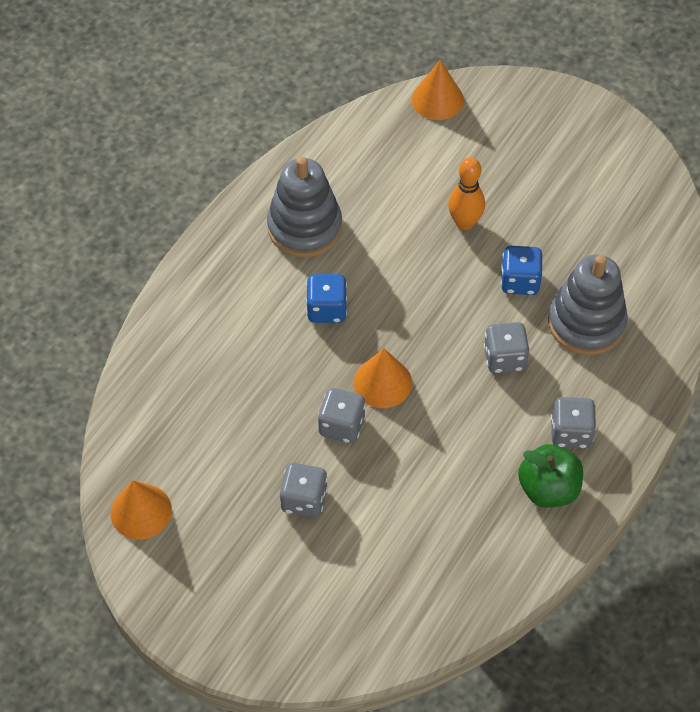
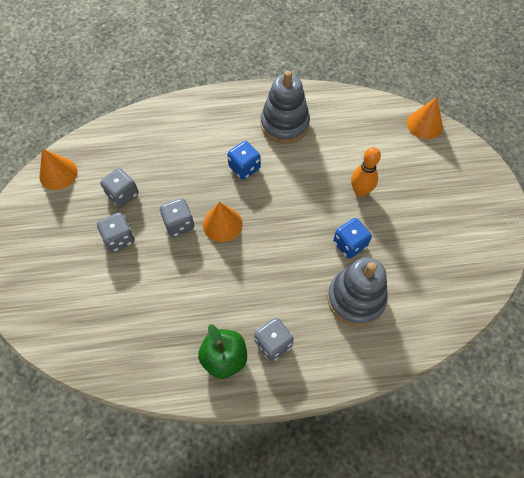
camera: 50 degrees right, 5 degrees up
(504, 358) = (291, 272): grey dice -> grey dice (123, 194)

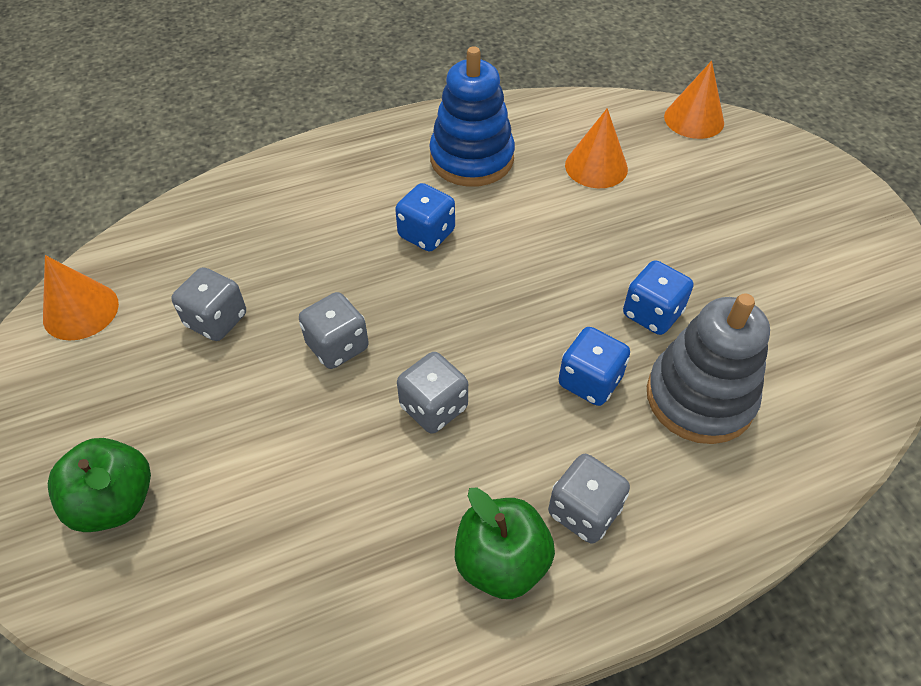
camera: 15 degrees left, 10 degrees down
(55, 281) = (115, 502): none -> green apple
(119, 238) = (229, 395): grey dice -> grey dice (433, 407)
(222, 224) = (417, 329): orange cone -> orange cone (596, 166)
(284, 124) = (471, 159): grey stacking toy -> blue stacking toy
(301, 275) = (590, 381): none -> blue dice
(360, 191) = (635, 230): orange bowling pin -> none

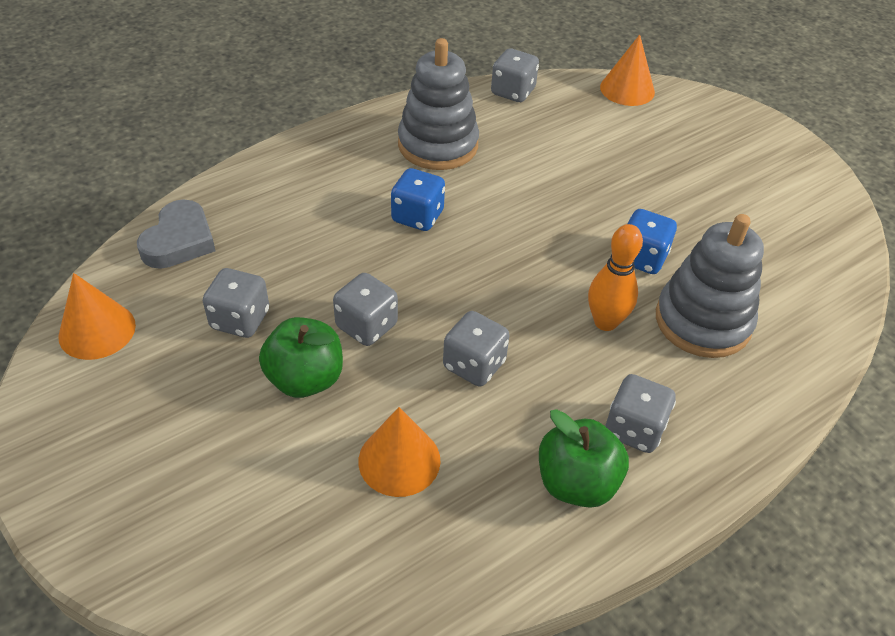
camera: 15 degrees left, 5 degrees down
(115, 502) = (197, 496): green apple -> green apple (305, 379)
(186, 229) = (179, 241): none -> grey heart
(471, 159) = (438, 145): blue stacking toy -> grey stacking toy
(568, 109) = (513, 92): none -> grey dice
(590, 381) = (605, 322): blue dice -> orange bowling pin
(596, 166) = (554, 139): orange cone -> orange cone (399, 460)

